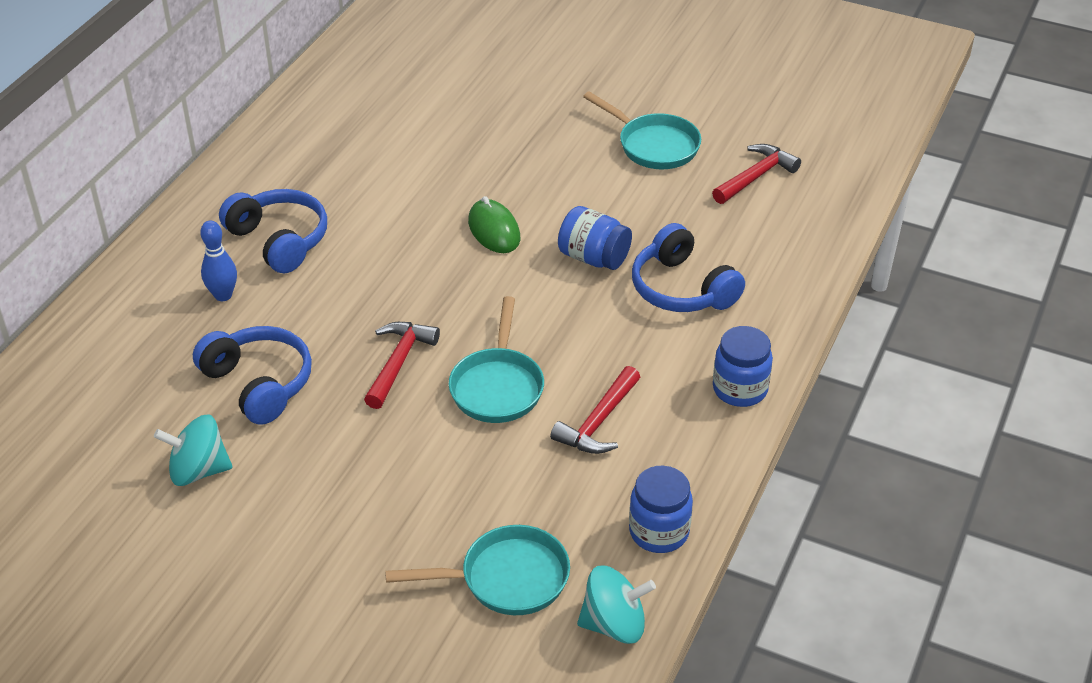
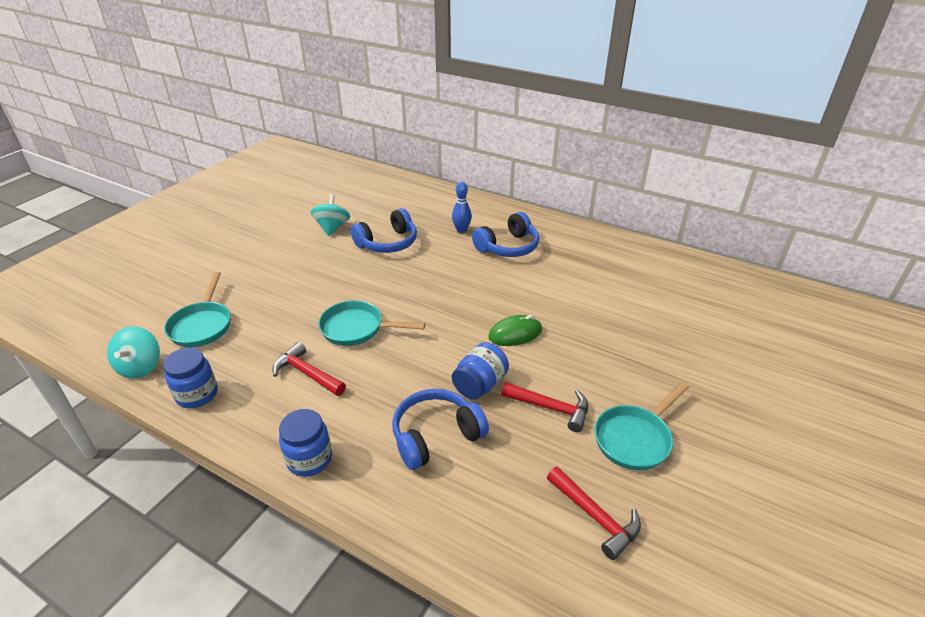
camera: 95 degrees right, 5 degrees down
(398, 362) = (391, 289): red hammer -> red hammer (551, 408)

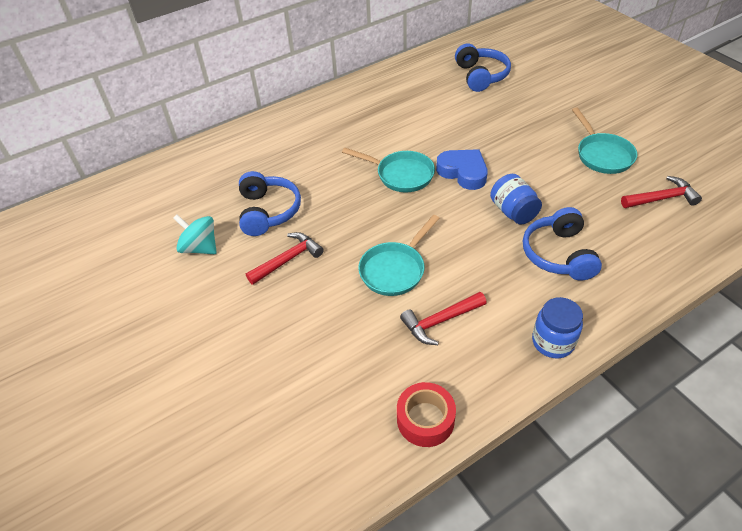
camera: 60 degrees left, 10 degrees up
(140, 367) = (348, 472): turquoise spinning top -> none
(197, 394) = (425, 419): blue jar -> red tape
(202, 325) = (306, 401): turquoise pan -> turquoise pan (401, 175)
(461, 230) = (290, 155): blue bowling pin -> none
(508, 247) = (341, 136): blue headphones -> blue headphones (481, 76)
(515, 334) = (463, 172): green mouse -> blue heart
(551, 408) = (556, 183): red hammer -> red hammer (288, 259)

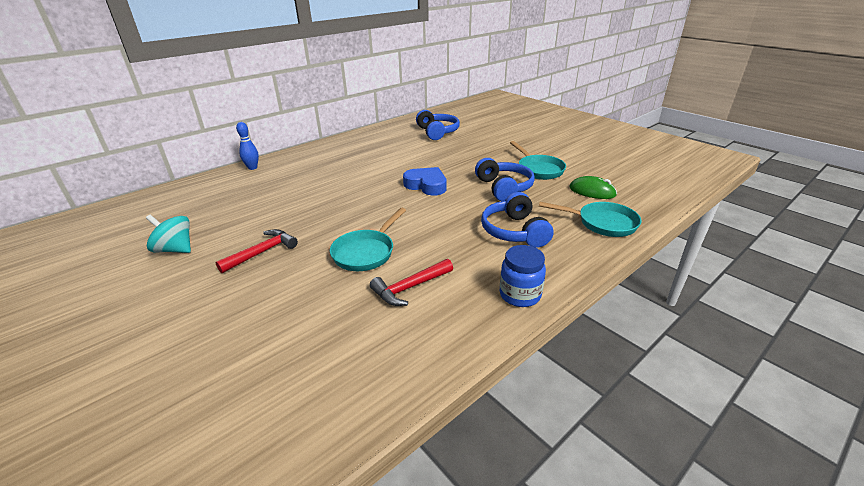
camera: 10 degrees left, 15 degrees down
(261, 127) = (252, 168): none -> blue bowling pin
(268, 211) = (249, 220): blue headphones -> blue headphones (504, 188)
(401, 175) = (373, 189): turquoise pan -> turquoise pan (602, 223)
(425, 419) = (396, 374): red tape -> none
(513, 212) = (471, 207): blue jar -> none
(662, 198) = (592, 191): red hammer -> green mouse

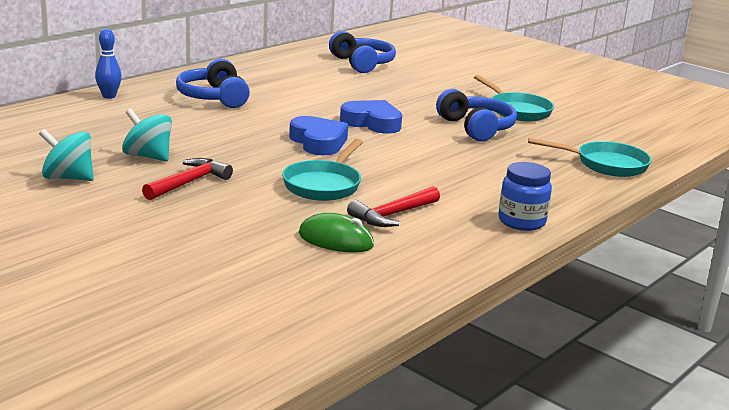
camera: 10 degrees left, 10 degrees down
(247, 225) = (148, 156): none -> turquoise spinning top
(379, 206) = (318, 142): none -> blue heart
(514, 231) = (501, 170): blue headphones -> blue headphones (214, 98)
(592, 191) = (590, 135): green mouse -> green mouse (336, 240)

